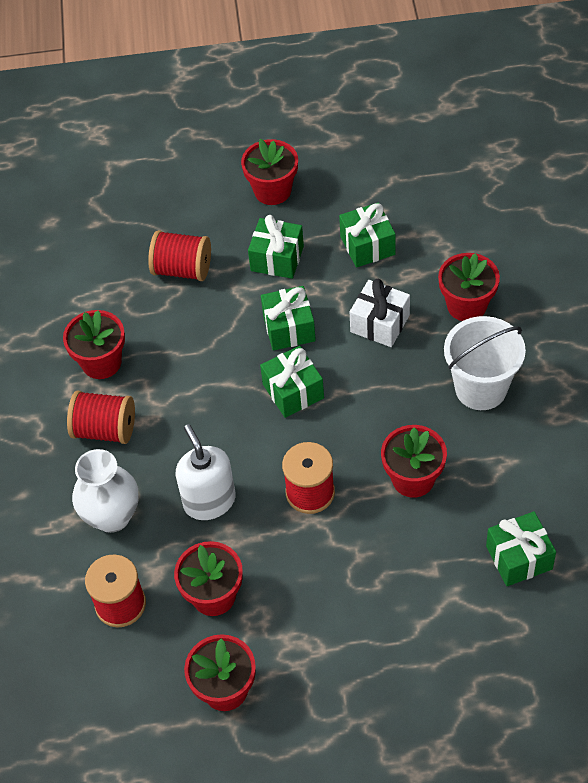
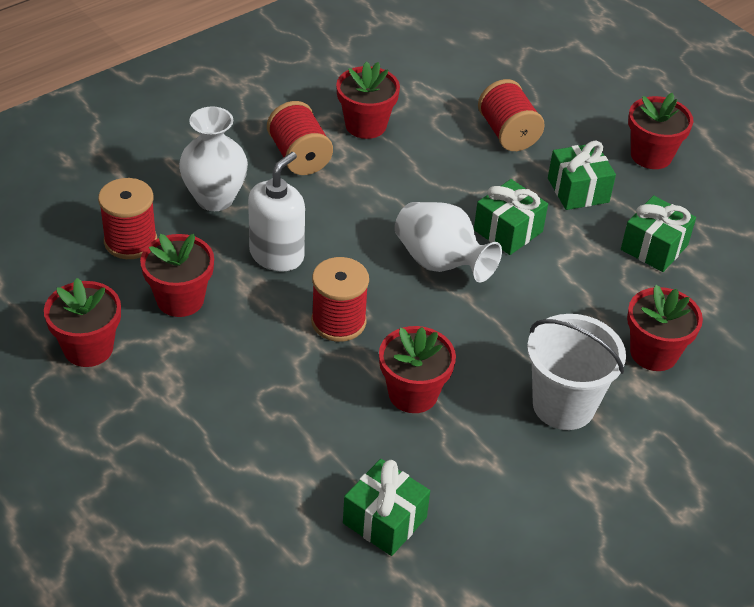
camera: 50 degrees right, 10 degrees down
(293, 391) = (440, 263): green gift -> white vase
(380, 323) = (571, 294): white gift -> none

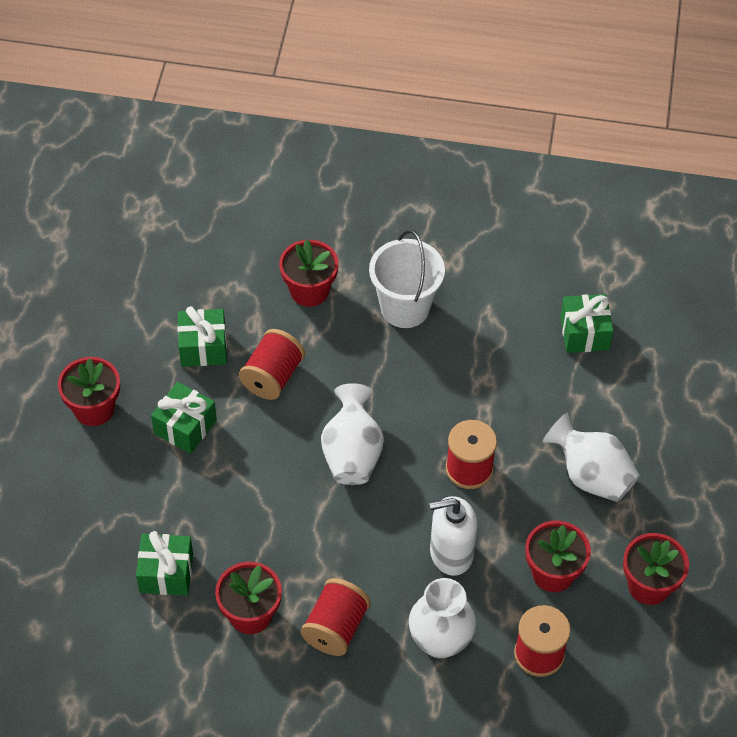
camera: 130 degrees left, 10 degrees up
(231, 395) = (591, 476): none -> white vase
(413, 394) = (481, 386): red flower pot -> none
(507, 133) = (161, 514): red spool -> red spool (272, 377)
(508, 231) = (276, 438): green gift -> green gift (166, 573)

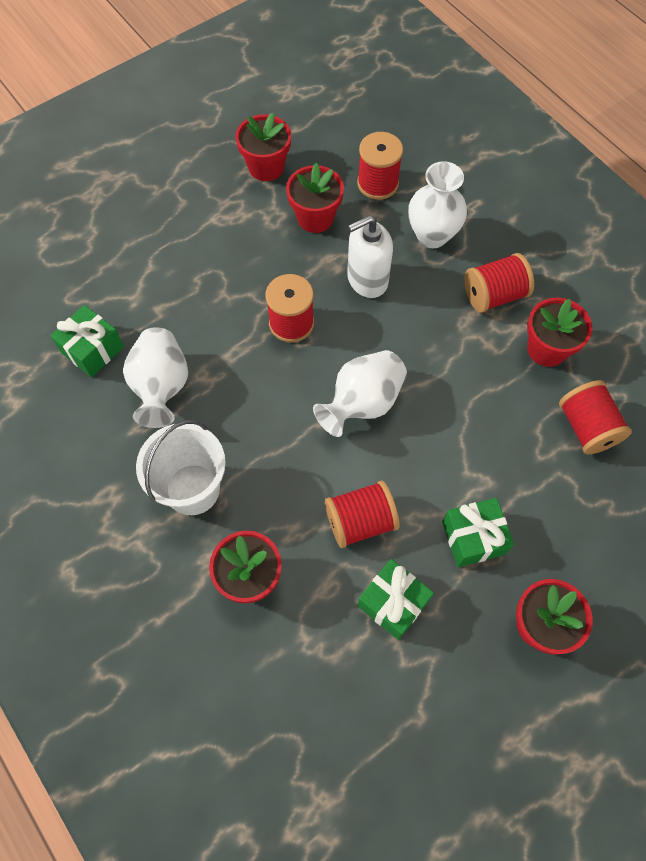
camera: 135 degrees left, 10 degrees up
(166, 573) = (586, 427): green gift -> red spool
(451, 553) = (367, 280): white soap dispenser -> white soap dispenser turned 120 degrees clockwise
(591, 476) = (218, 253): white vase -> white vase (162, 387)

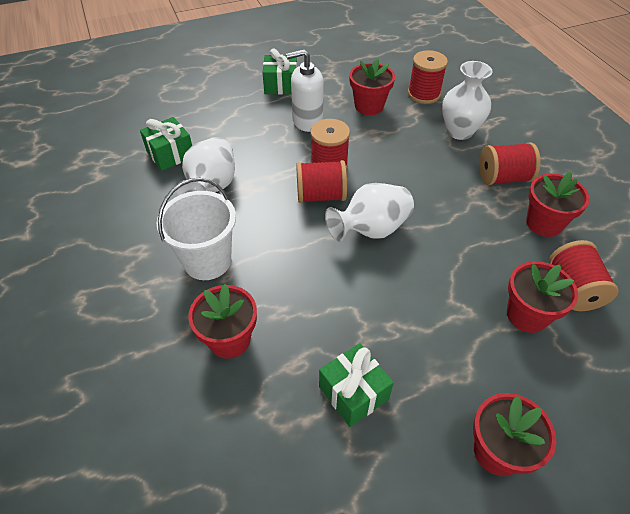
camera: 15 degrees right, 15 degrees down
(266, 167) = (341, 72): red flower pot -> red flower pot (527, 315)
(360, 521) = (343, 317): red spool -> red spool (321, 195)
(367, 280) = (398, 149): white soap dispenser -> white soap dispenser (307, 121)
(473, 538) = (445, 355): green gift -> green gift (281, 85)

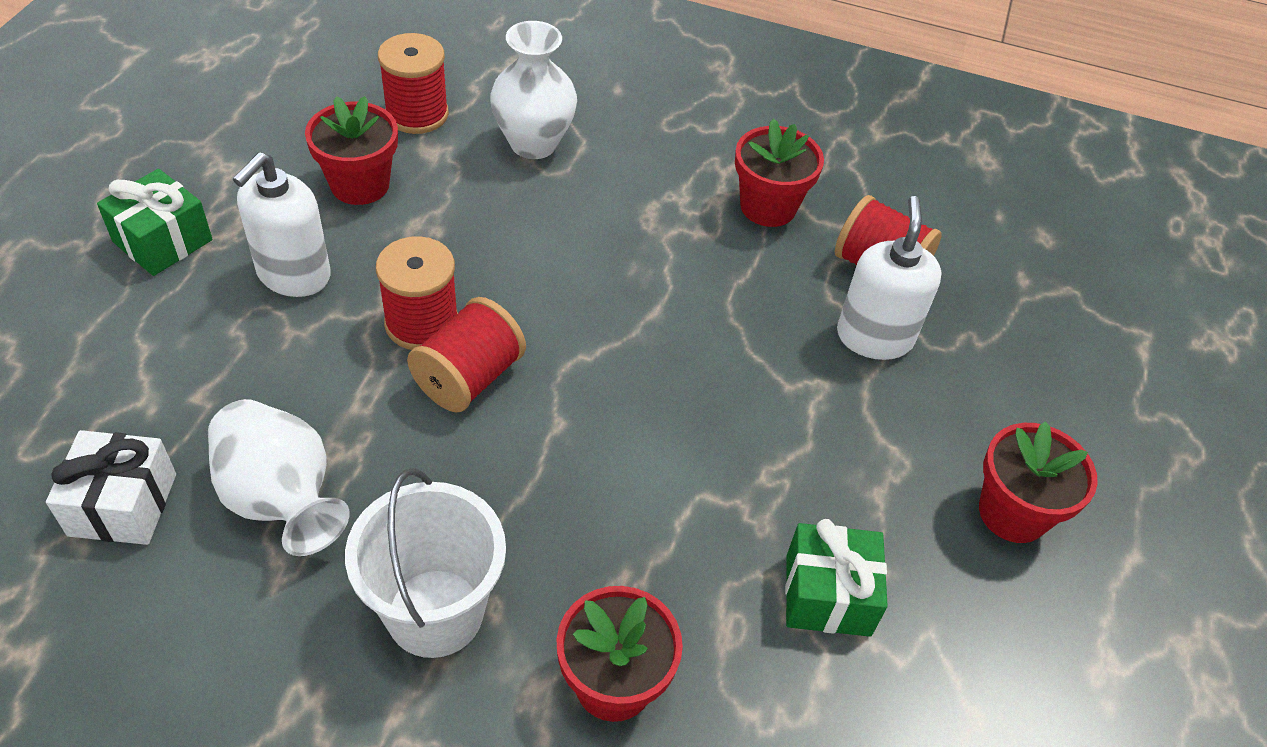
camera: 55 degrees left, 0 degrees up
(170, 154) = (123, 504): green gift -> white gift
(371, 230) = (595, 373): white vase -> none
(503, 178) = (661, 177): red spool -> none
(527, 315) = (874, 337): red flower pot -> white soap dispenser

